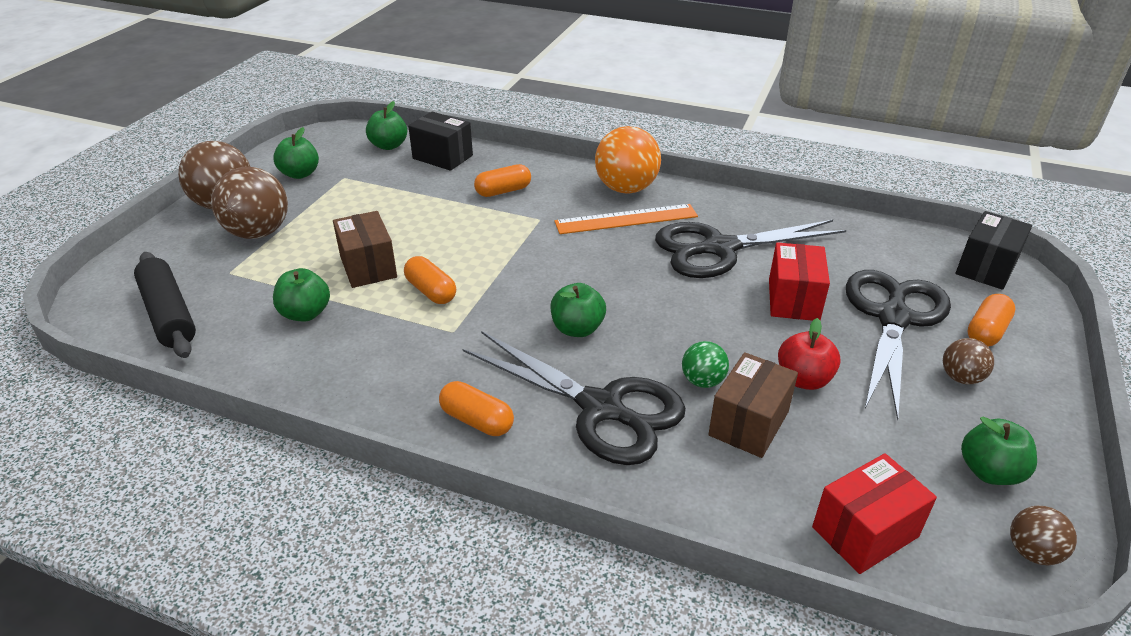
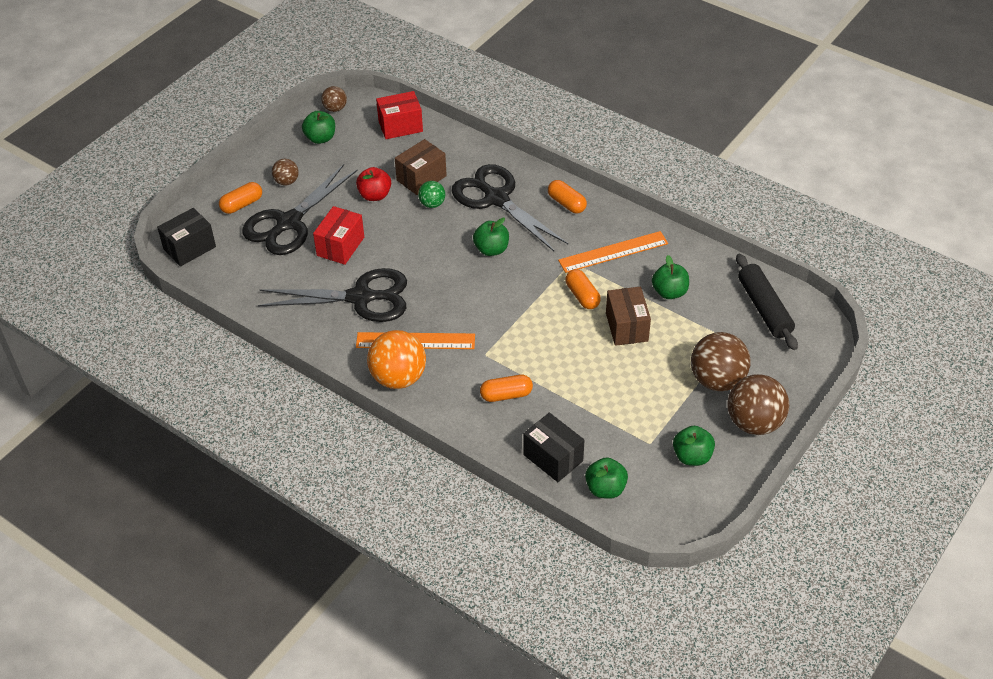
camera: 165 degrees left, 10 degrees up
(389, 354) = (613, 252): none -> orange ruler

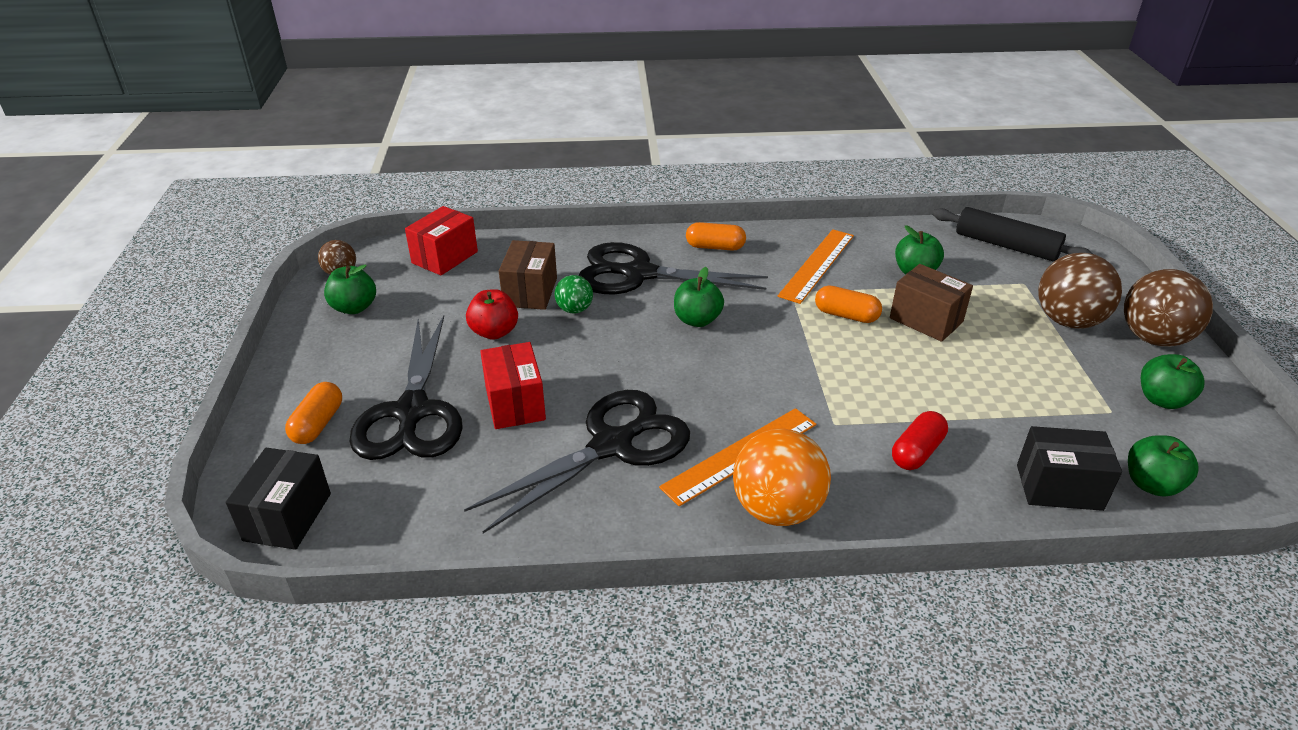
camera: 40 degrees left, 10 degrees down
(286, 181) = (357, 370): brown ball -> none
(506, 395) = (917, 452): orange capsule -> red capsule

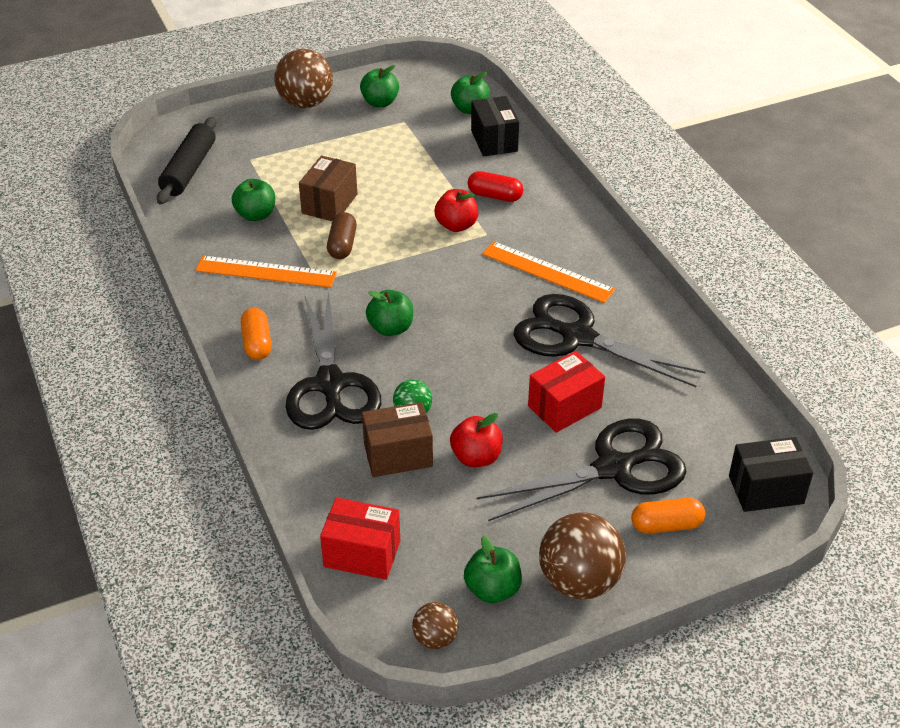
camera: 110 degrees left, 5 degrees up
(777, 509) = (588, 247): orange ball -> none
(846, 315) = (342, 245): orange capsule -> brown capsule
(859, 403) = (456, 225): none -> red apple
(1068, 321) = (299, 138): brown ball -> brown ball (579, 581)

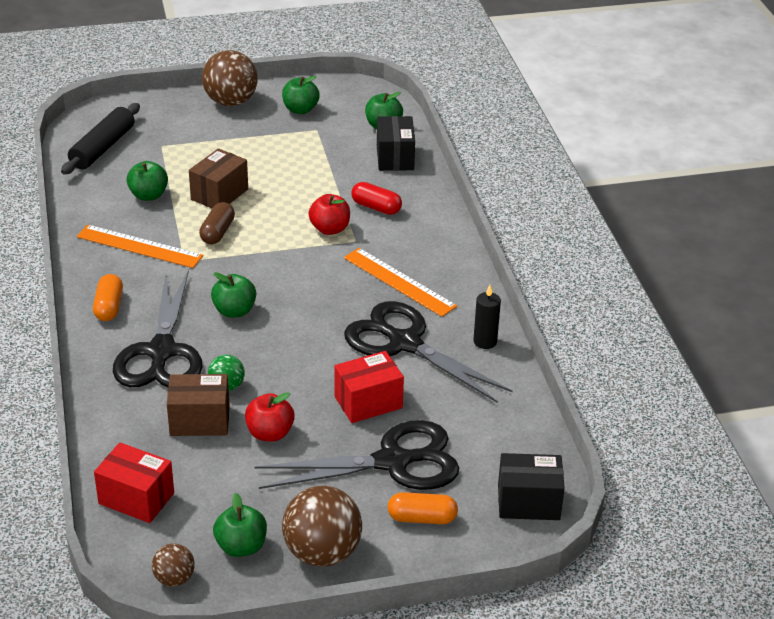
camera: 10 degrees right, 5 degrees down
(657, 323) = (485, 341): none -> black candle

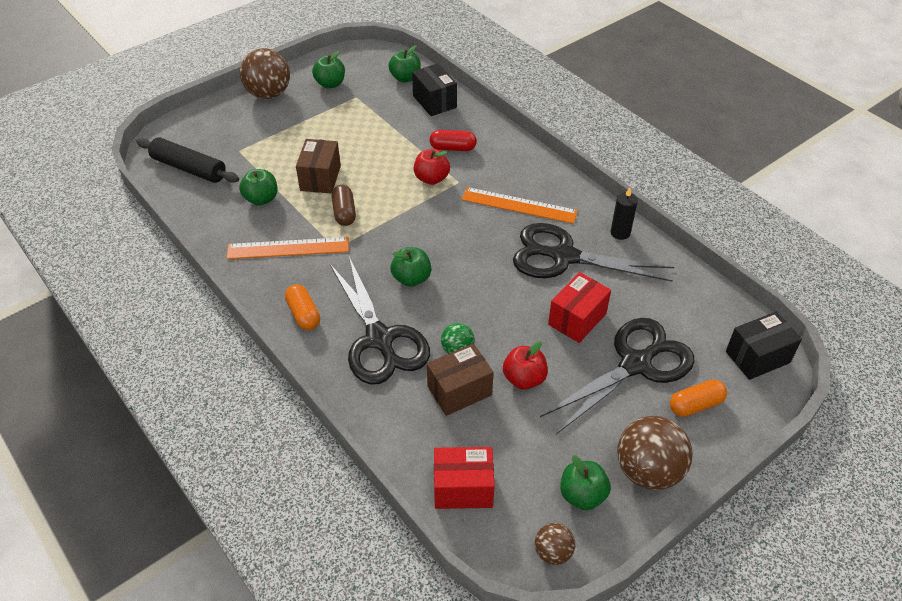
camera: 25 degrees left, 10 degrees up
(102, 148) = (189, 168): black rolling pin -> black rolling pin turned 60 degrees counterclockwise

